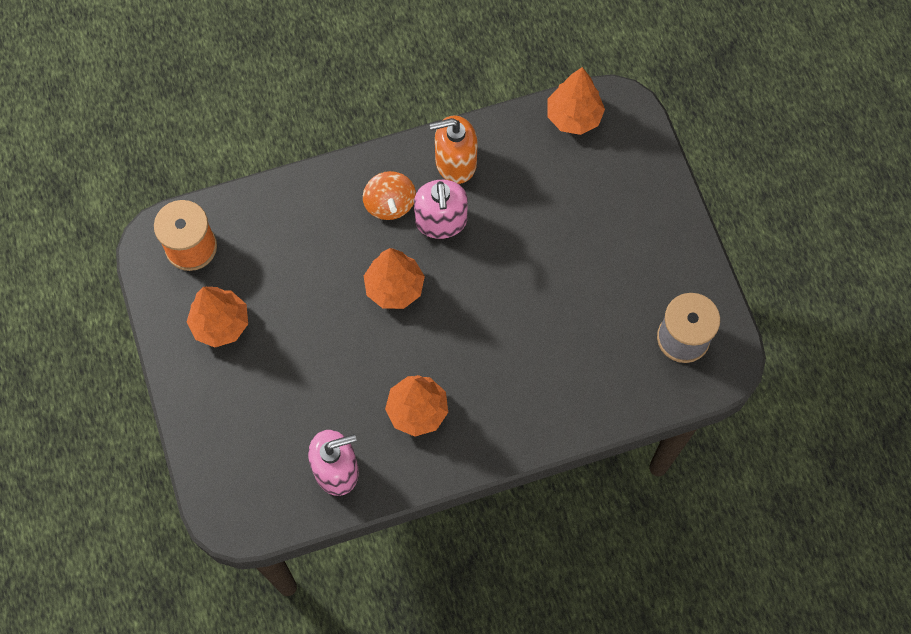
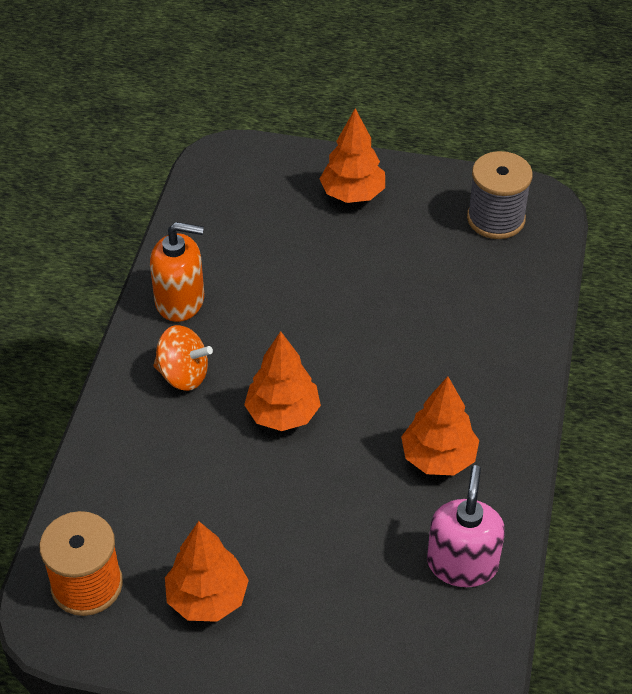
camera: 60 degrees left, 20 degrees down
(441, 221) = (237, 341): pink soap dispenser -> none
(455, 162) = (180, 300): orange soap dispenser -> orange soap dispenser turned 105 degrees counterclockwise
(573, 117) = (206, 192): orange tree -> orange tree (352, 194)

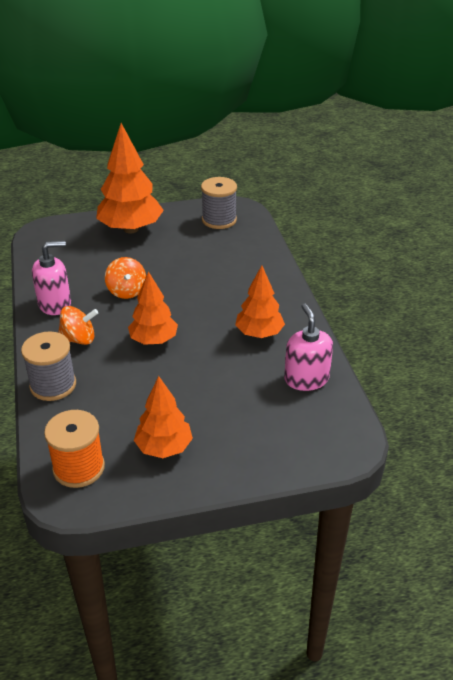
camera: 25 degrees left, 10 degrees down
(115, 440) = (53, 385): none -> grey spool
(180, 300) = (55, 304): orange soap dispenser -> pink soap dispenser
(289, 312) = (126, 291): none -> orange spinning top
(352, 194) = (131, 229): orange tree -> orange tree, size x1.62

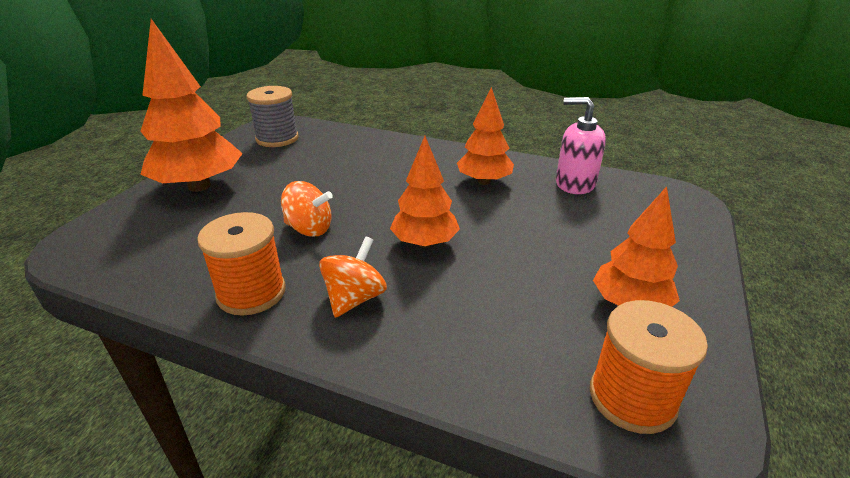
camera: 55 degrees left, 5 degrees down
(53, 385) = (428, 359): grey spool -> none
(55, 304) = (251, 293): pink soap dispenser -> orange spool

